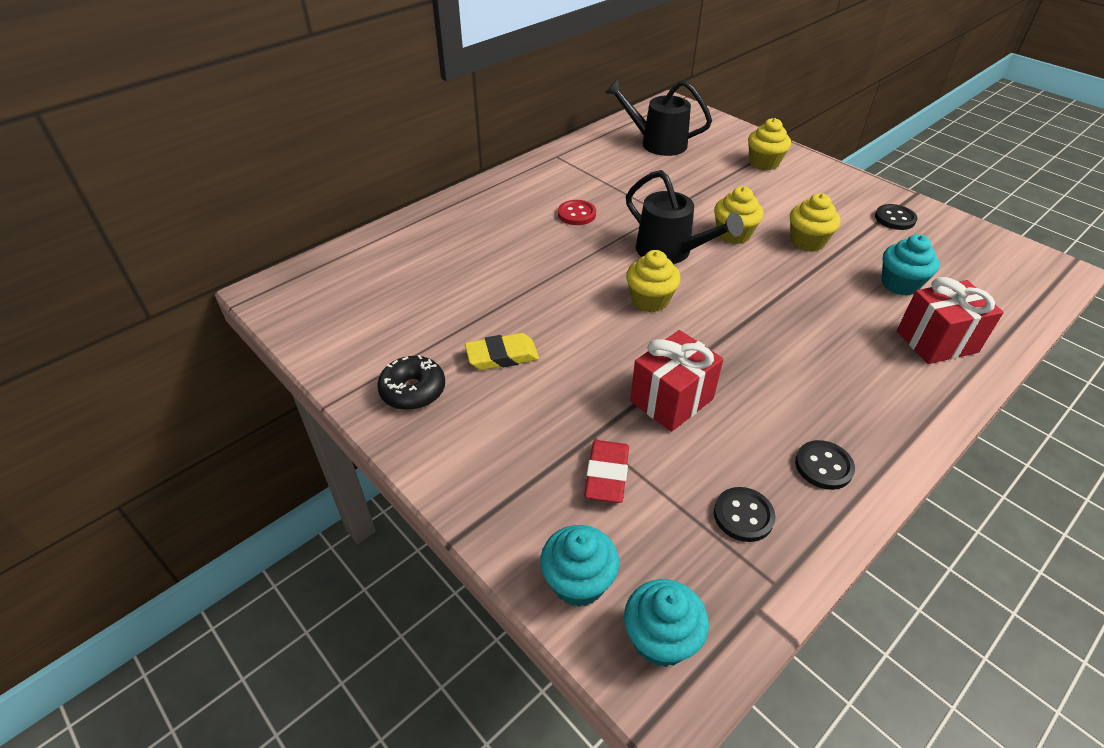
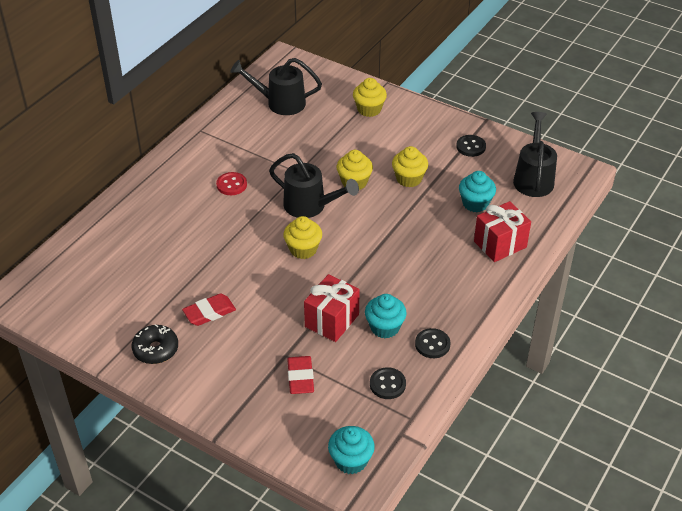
camera: 15 degrees left, 0 degrees up
(502, 356) = (209, 312): yellow eraser -> red eraser
(578, 582) = (298, 442): turquoise cupcake -> turquoise cupcake (384, 327)
(985, 266) = (533, 178): none -> black watering can

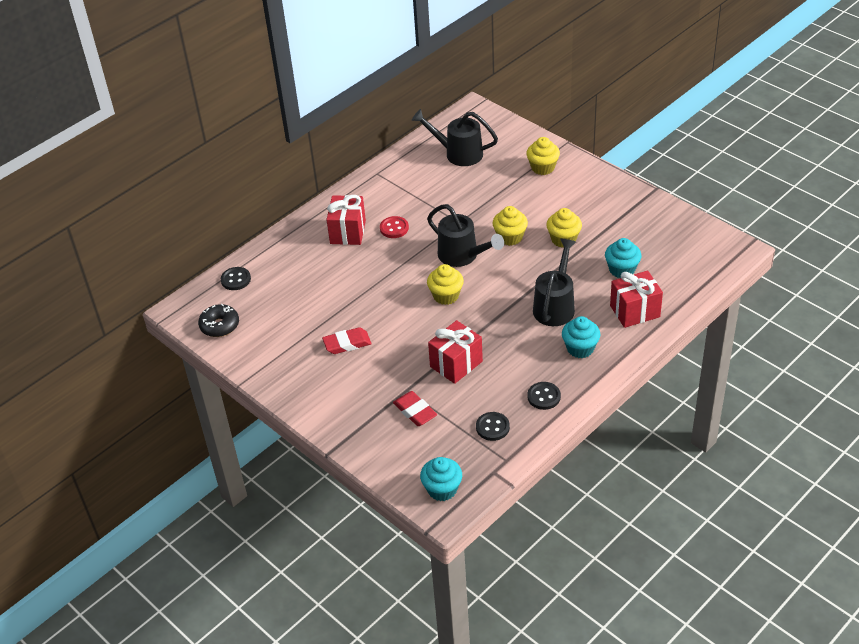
camera: 15 degrees right, 0 degrees up
(156, 349) = (292, 371): black donut -> black donut (220, 326)
(183, 193) = (348, 232): none -> red gift
(300, 377) = (415, 411): red eraser -> red eraser turned 45 degrees counterclockwise
(384, 327) = (503, 376): turquoise cupcake -> turquoise cupcake (580, 348)
(471, 147) = (633, 214): black button -> black button (236, 279)
(533, 178) = (687, 250): black watering can -> black watering can (555, 305)

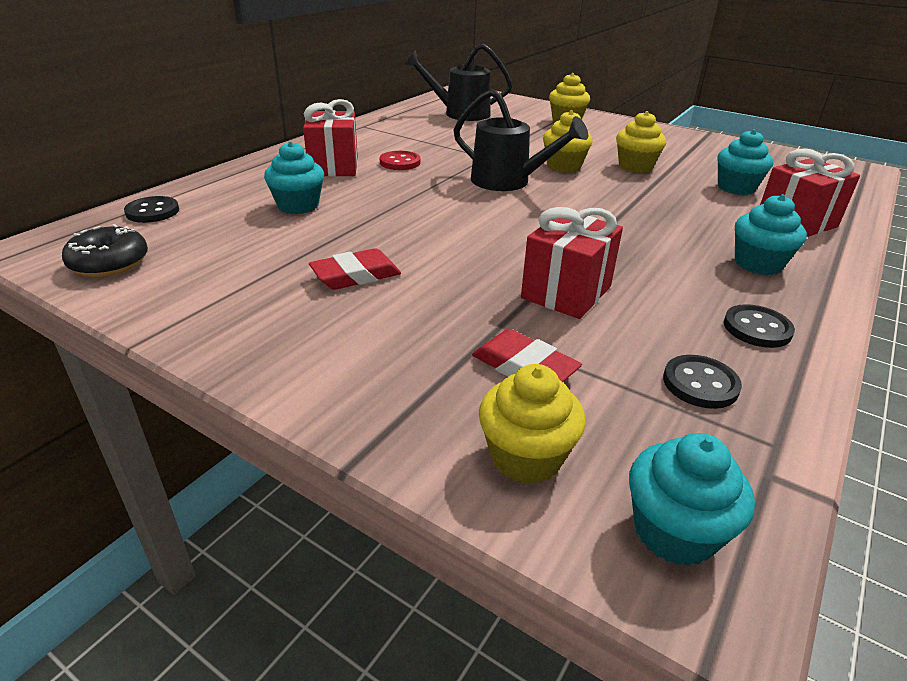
camera: 15 degrees left, 10 degrees down
(321, 277) = (298, 206): none -> turquoise cupcake
(446, 296) = (504, 217): yellow cupcake -> yellow cupcake (526, 457)
(555, 305) = (677, 221): black watering can -> none

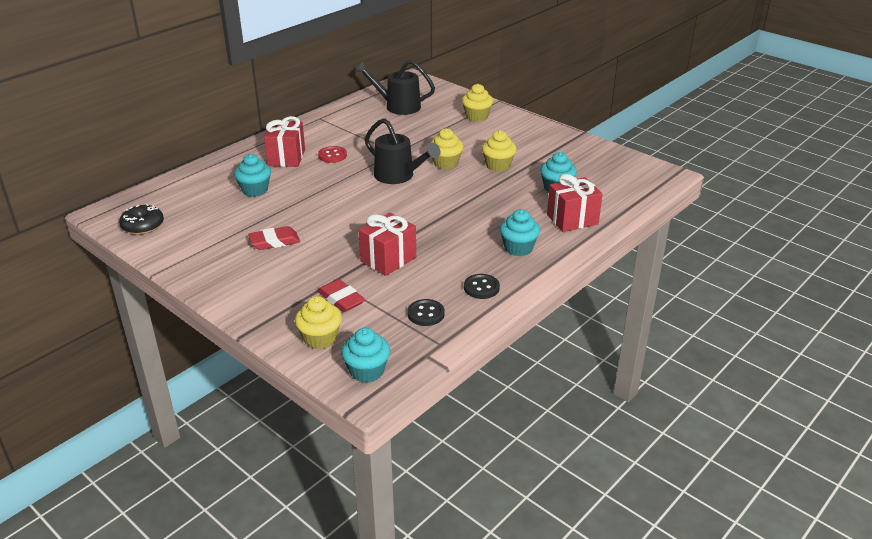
camera: 10 degrees right, 0 degrees up
(152, 212) = (168, 191): black button -> none

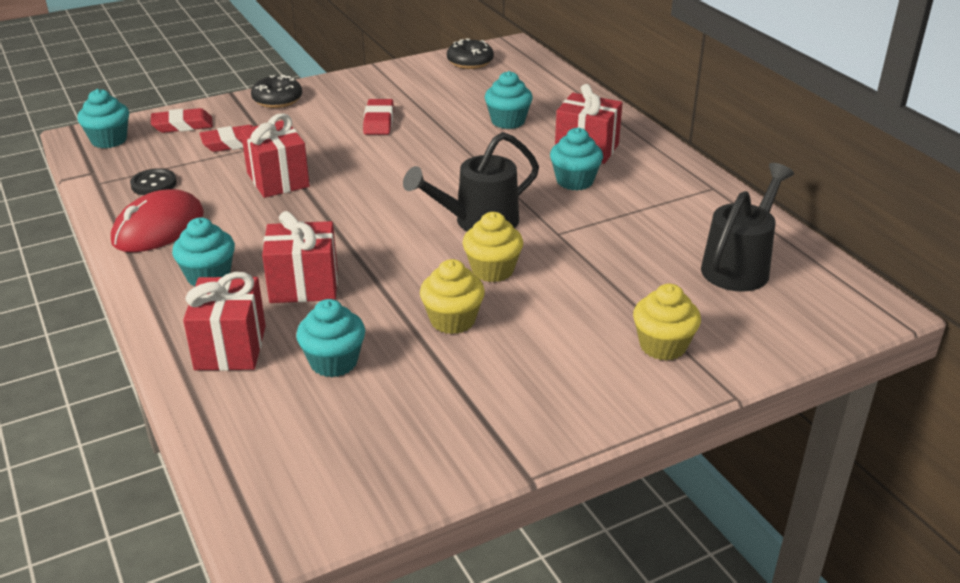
camera: 110 degrees right, 0 degrees up
(250, 303) = (277, 100): none -> black donut
(320, 339) = (182, 125): yellow cupcake -> red eraser
(332, 155) = (574, 181): red button -> turquoise cupcake
(481, 288) = (158, 228): black button -> red mouse
(502, 214) = (304, 285): none -> red gift

